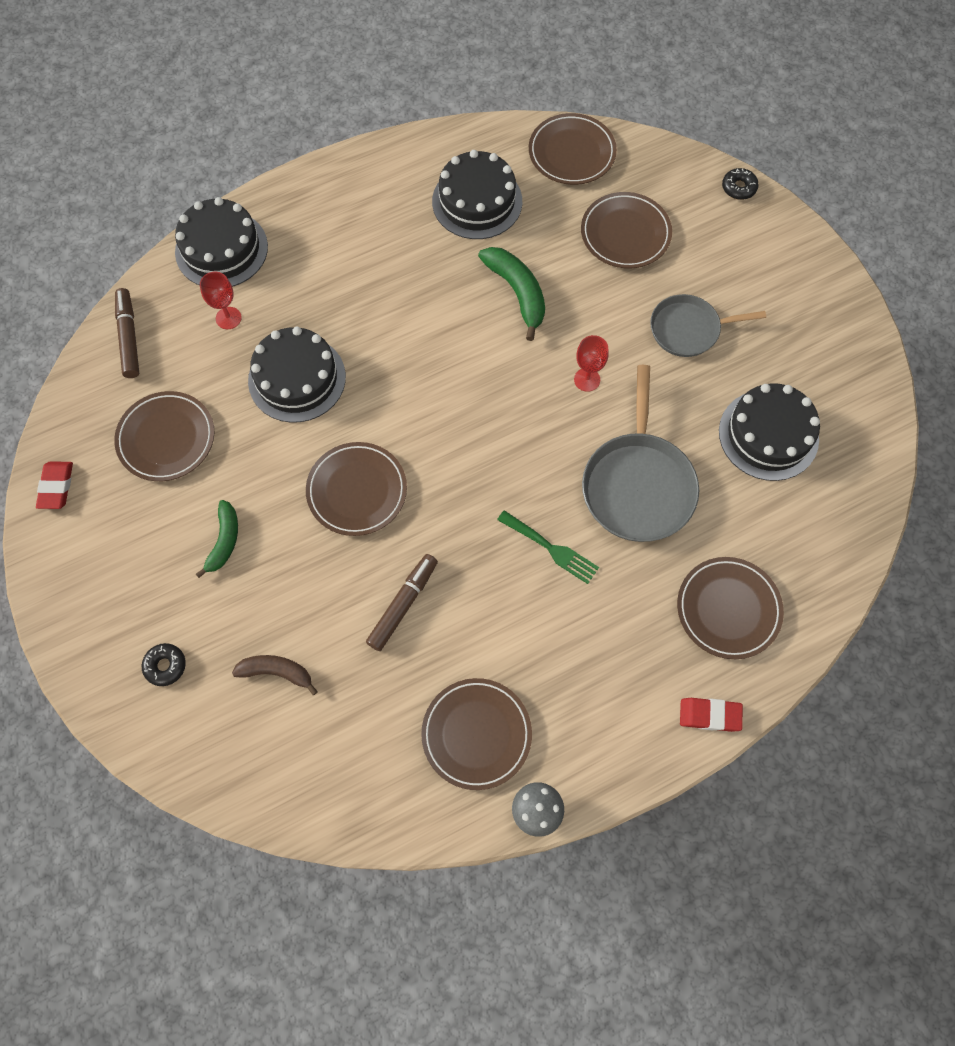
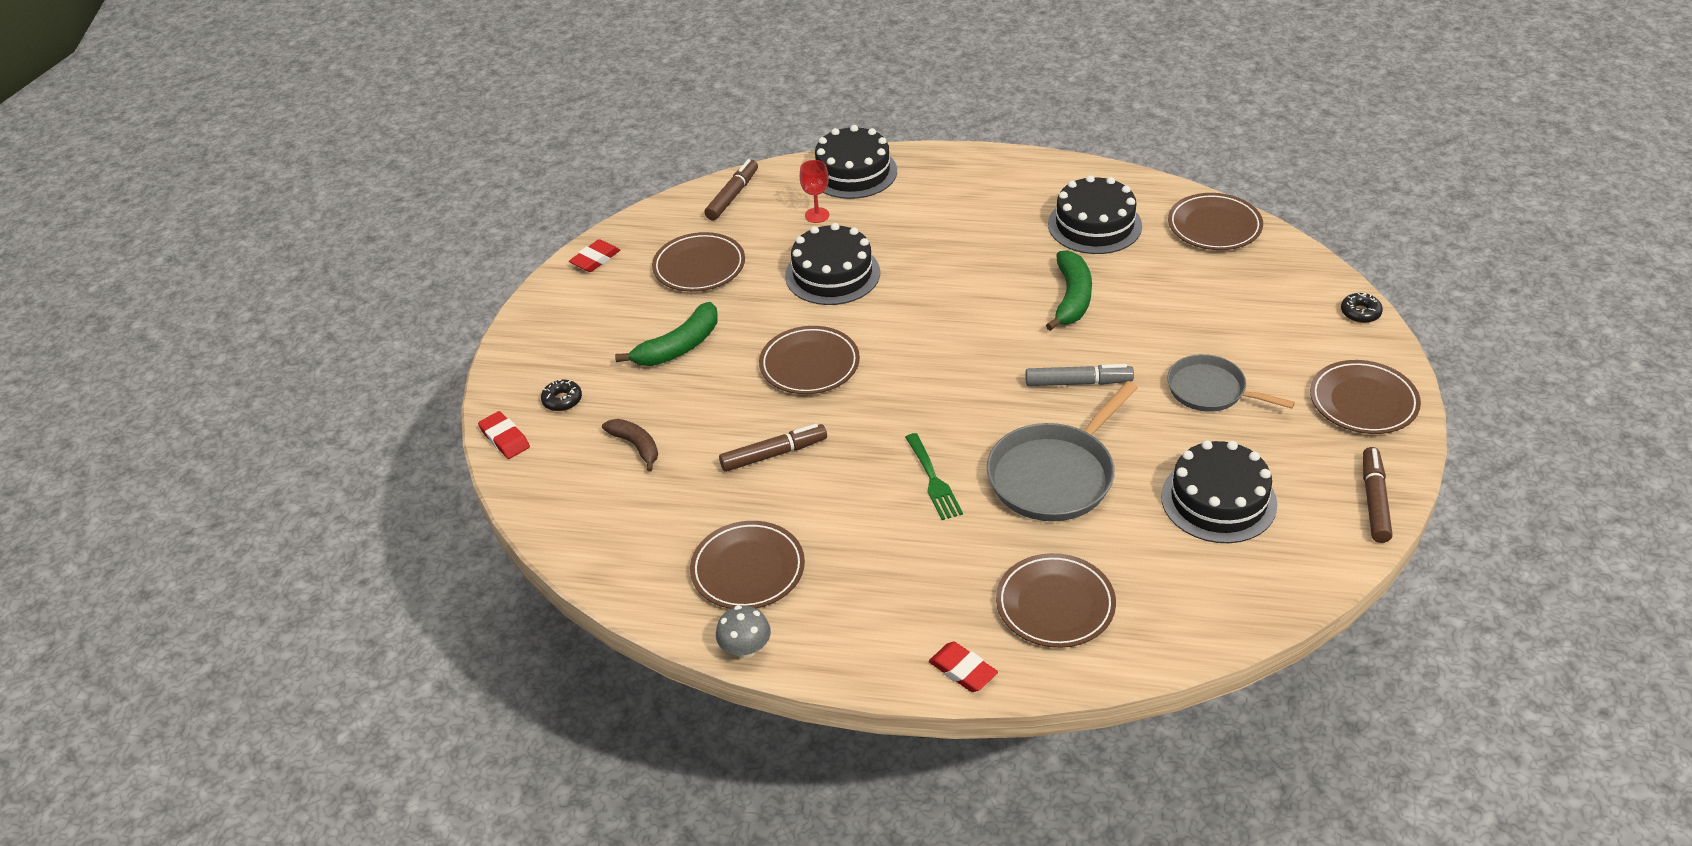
camera: 40 degrees right, 25 degrees down
(147, 742) = (505, 438): none -> red eraser
(224, 541) = (679, 347): green banana -> green banana, size x1.50
(587, 379) = (1078, 382): red goblet -> grey marker
(625, 233) = (1213, 300): brown plate -> brown plate (1363, 401)
(868, 369) = (1374, 501): none -> brown marker

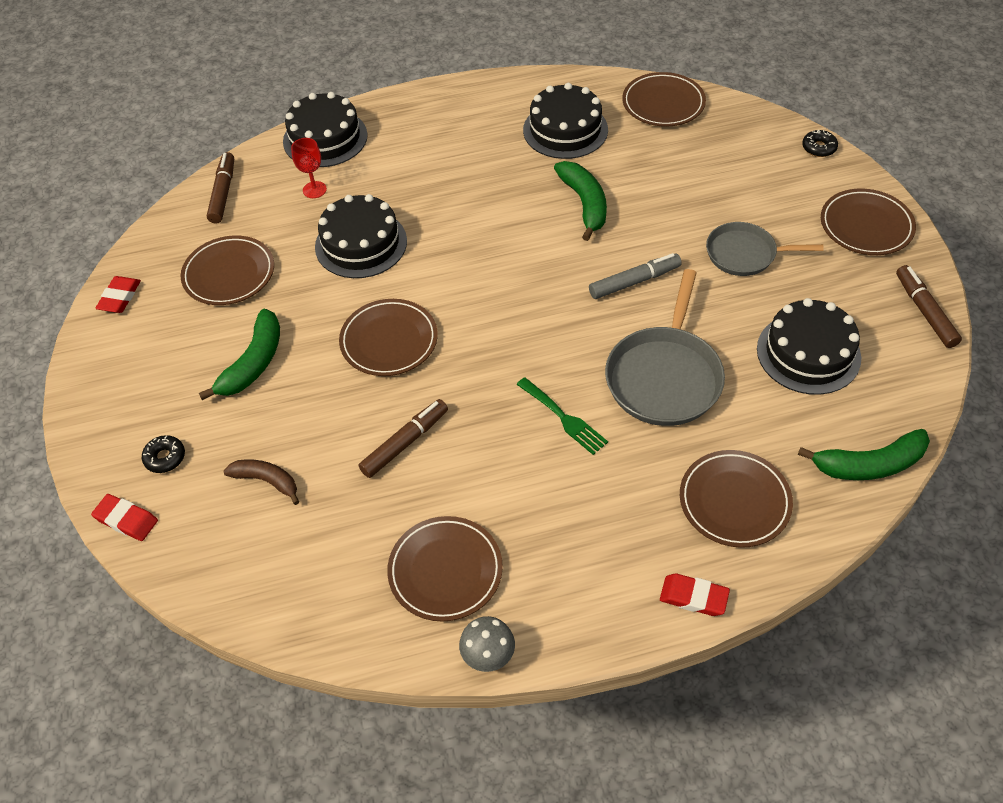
camera: 25 degrees left, 10 degrees up
(1216, 619) = (869, 464): none -> green banana

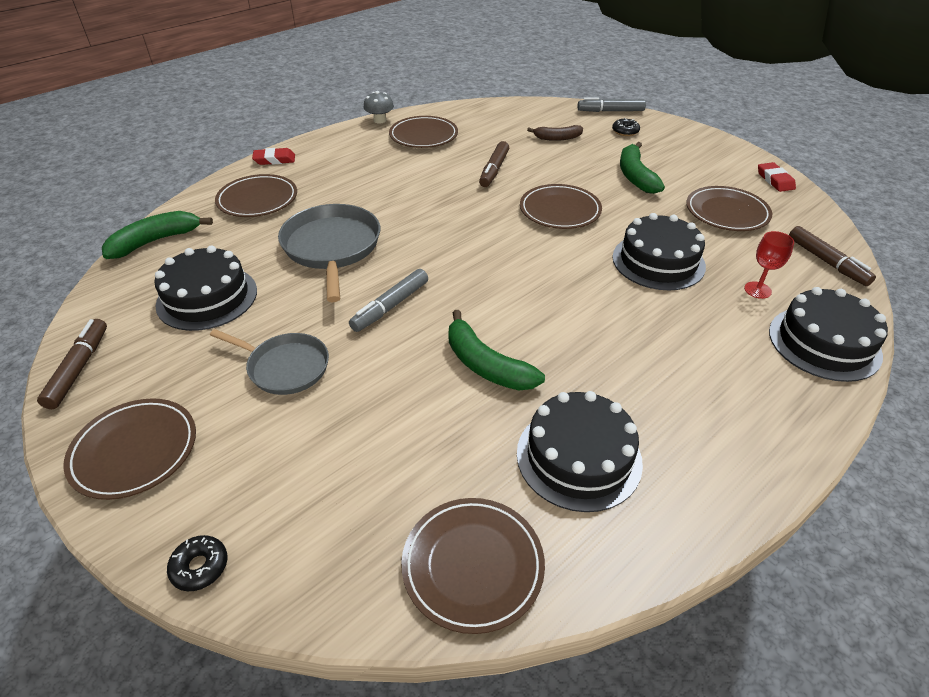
camera: 150 degrees right, 10 degrees down
(126, 520) = (610, 111): red eraser -> grey marker
(564, 418) = (397, 206): green fork -> none
(744, 254) = (285, 367): grey pan -> grey pan turned 45 degrees clockwise
(924, 311) = (79, 368): brown marker -> brown marker turned 135 degrees counterclockwise

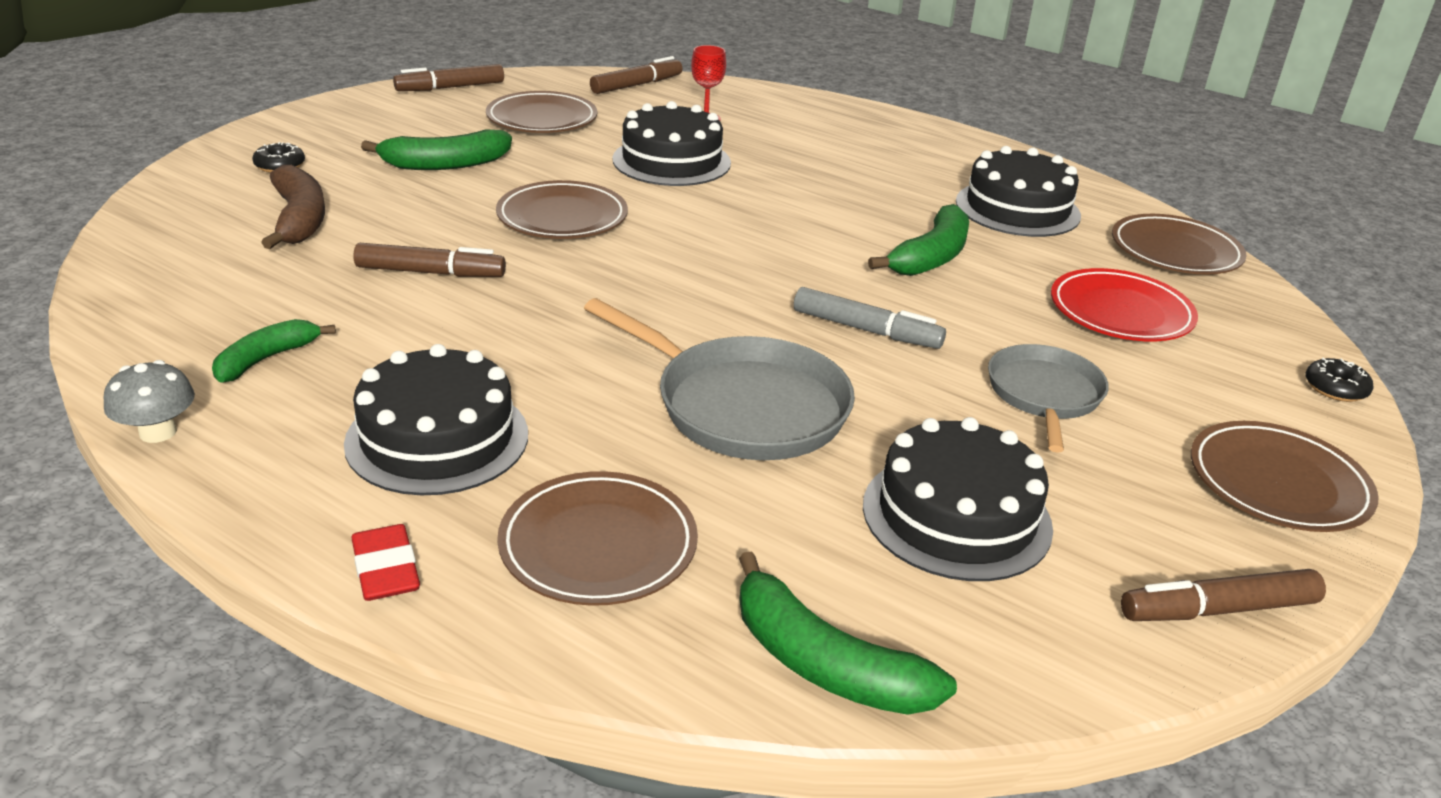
camera: 105 degrees left, 10 degrees down
(332, 247) = (744, 406): grey pan -> grey pan turned 120 degrees counterclockwise
(370, 458) = (1120, 312): none -> red plate
(423, 136) = (266, 359): brown plate -> green banana
(557, 138) = (299, 219): brown banana -> brown banana, size x1.50
(610, 111) = (186, 174): grey marker -> none
(775, 180) = (450, 88): red eraser -> brown marker
(824, 343) = (779, 102): black cake -> black cake (437, 438)

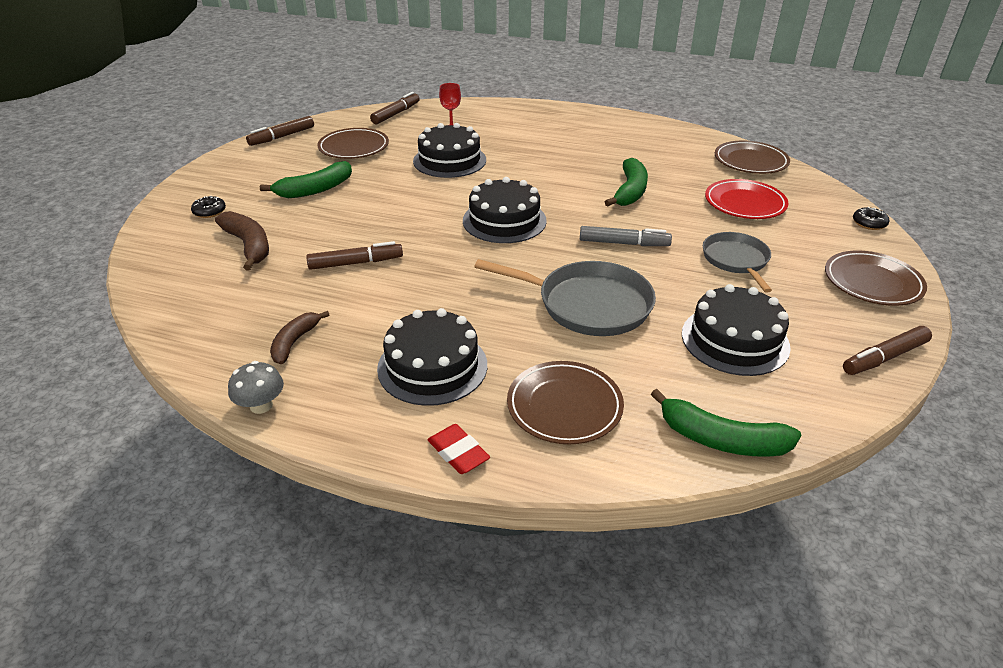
camera: 15 degrees left, 5 degrees up
(266, 359) = (295, 342): green banana -> brown banana
(562, 217) = (410, 210): brown plate -> none
(1017, 208) = (657, 152): black cake -> black cake (504, 220)

